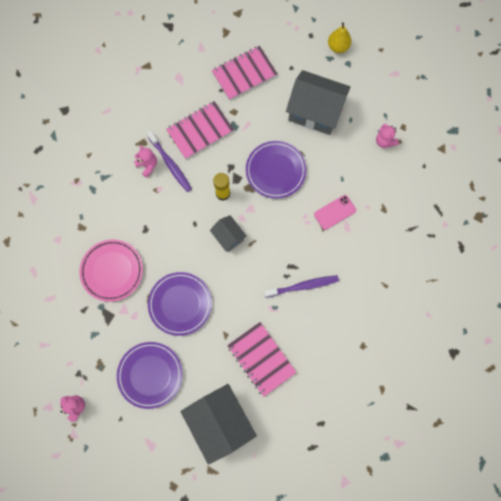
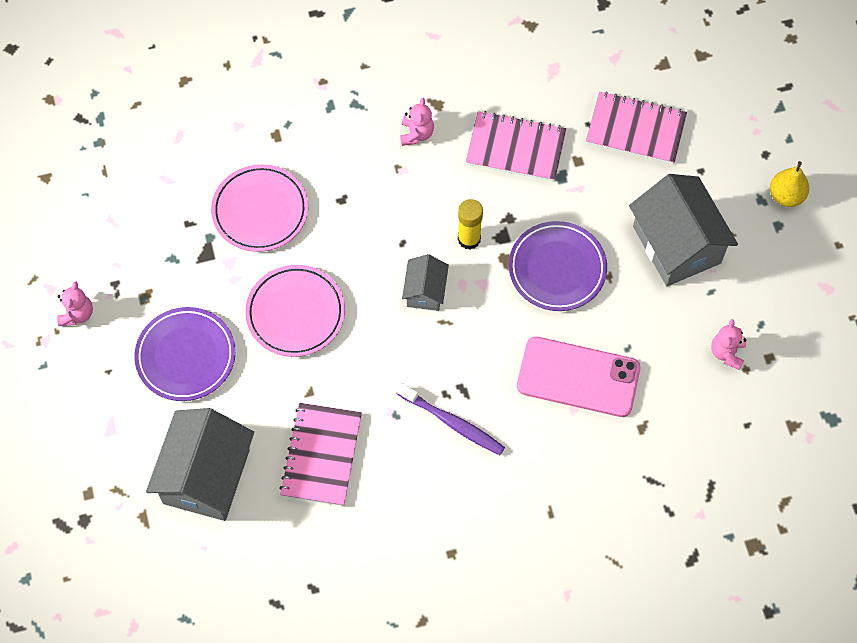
camera: 45 degrees right, 10 degrees down
(170, 164) = (443, 155): purple toothbrush -> none
(180, 304) = (295, 313): purple plate -> pink plate
(335, 212) = (578, 377): pink phone -> pink phone, size x1.80

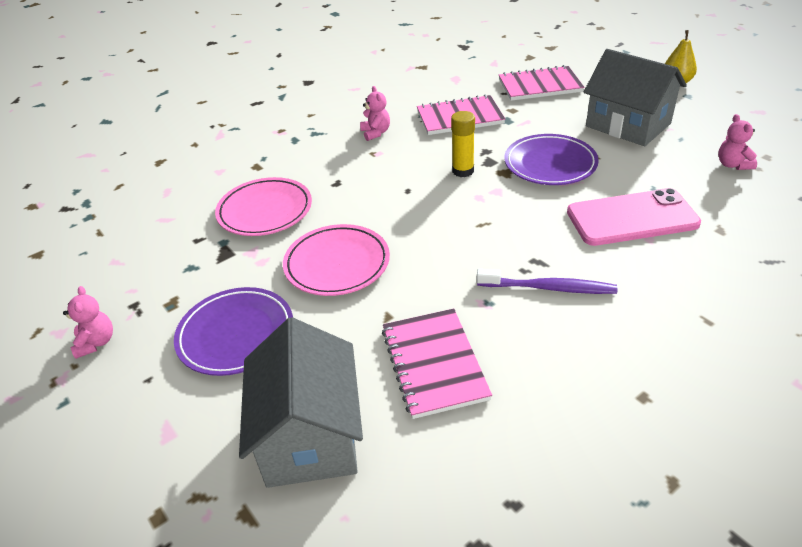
camera: 20 degrees left, 25 degrees down
(425, 291) = (450, 211): grey house -> none

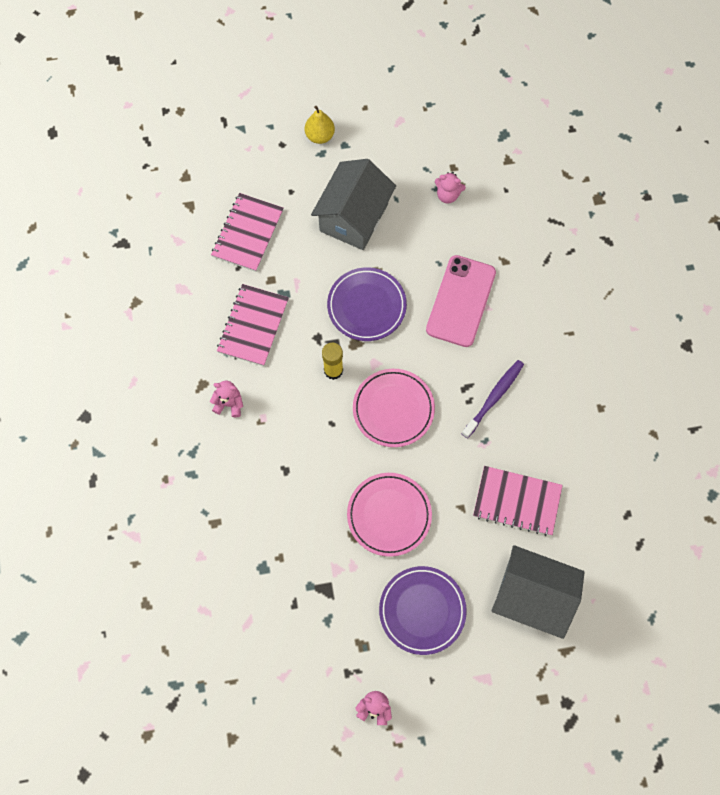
camera: 65 degrees left, 30 degrees up
(265, 211) = (288, 540): pink plate -> pink plate (393, 409)
(628, 125) = (354, 217): grey house -> grey house turned 45 degrees counterclockwise

